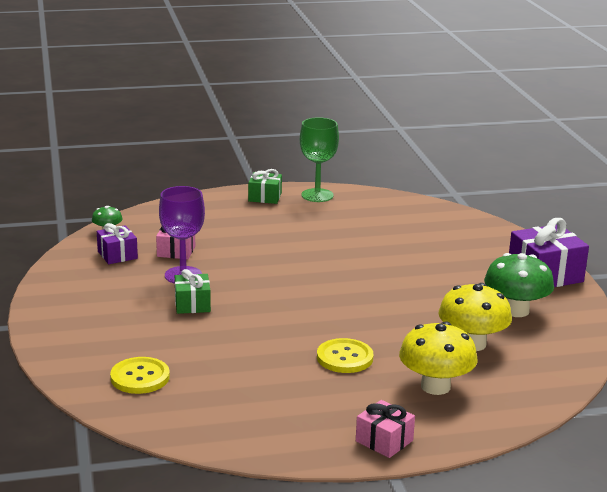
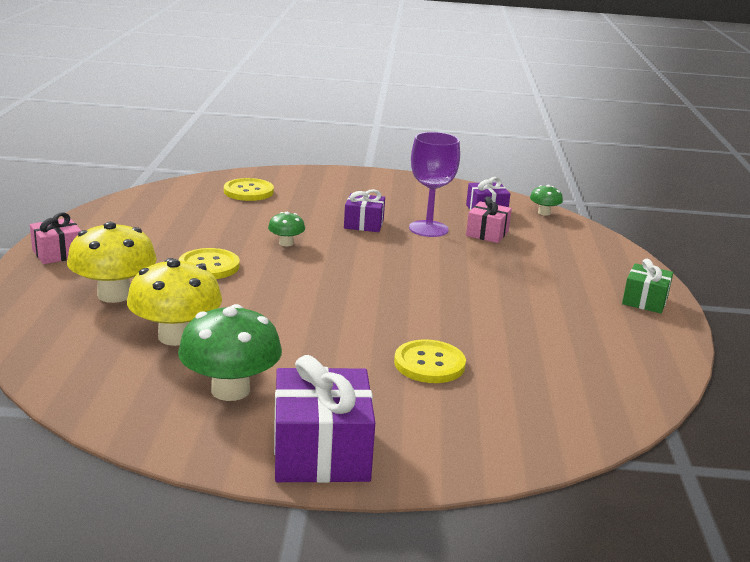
camera: 105 degrees right, 0 degrees up
(192, 304) = (363, 224): green gift -> purple gift
(266, 332) = (286, 243): none -> green mushroom
(317, 195) = (654, 336): green goblet -> none
(420, 255) = (429, 364): none -> yellow button

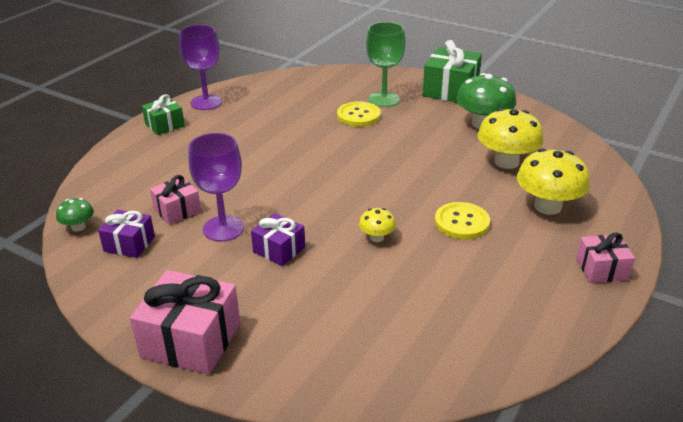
camera: 150 degrees left, 10 degrees up
(248, 191) = (363, 346): yellow button -> none
(286, 243) = (377, 237): green mushroom -> yellow mushroom
(321, 452) = (450, 90): purple gift -> green gift
(366, 180) = (191, 340): none -> pink gift
(420, 402) = (384, 99): none -> green goblet
(656, 340) = (206, 102): none -> purple goblet

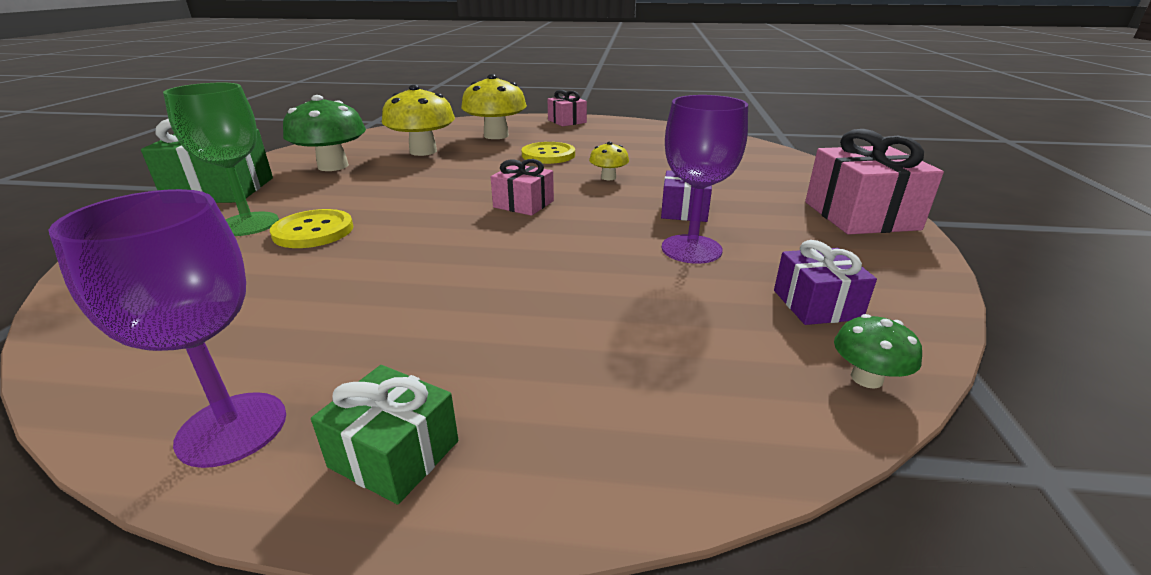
camera: 115 degrees left, 5 degrees down
(177, 210) = (698, 295): pink gift -> pink gift (523, 204)

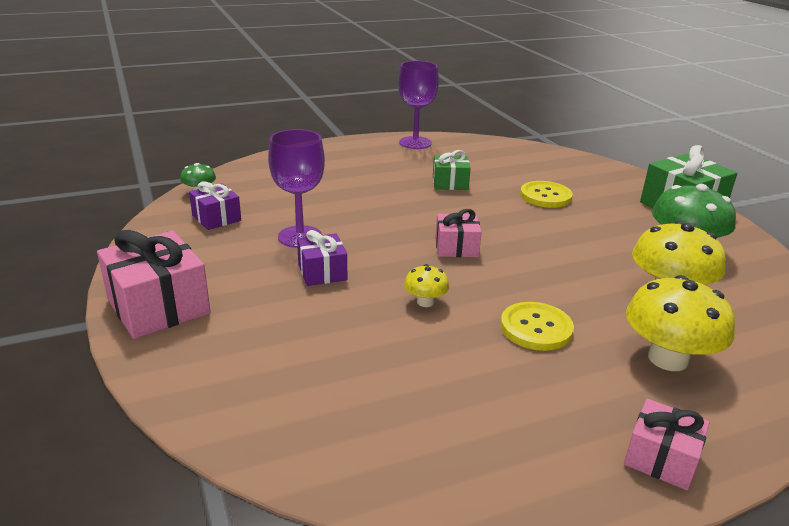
camera: 150 degrees right, 0 degrees up
(248, 224) = (591, 191): green goblet -> none
(394, 454) = (359, 148): green gift -> green gift (450, 183)

